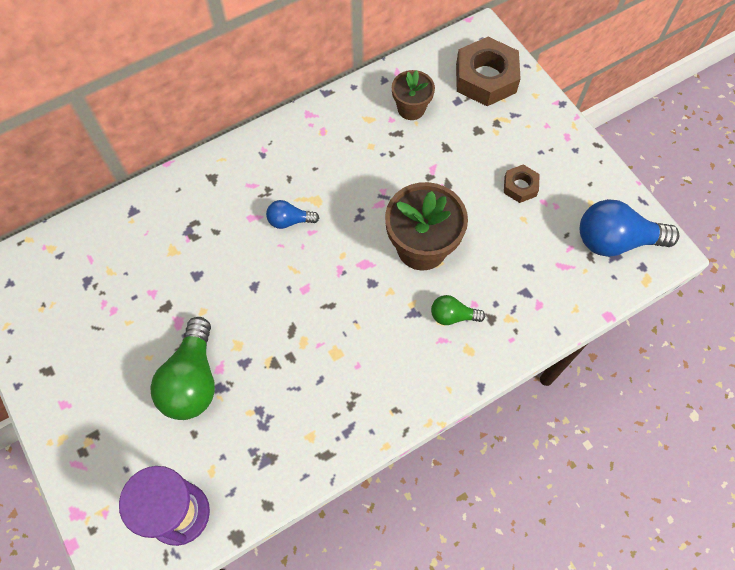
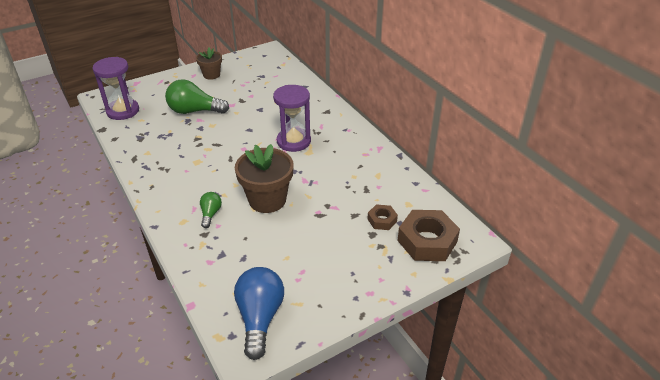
camera: 90 degrees right, 25 degrees down
(289, 221) = (293, 141): blue light bulb -> purple hourglass
(411, 108) = (389, 197): brown flower pot -> brown flower pot (211, 75)
(520, 186) = (317, 257): brown nut -> brown nut (382, 220)

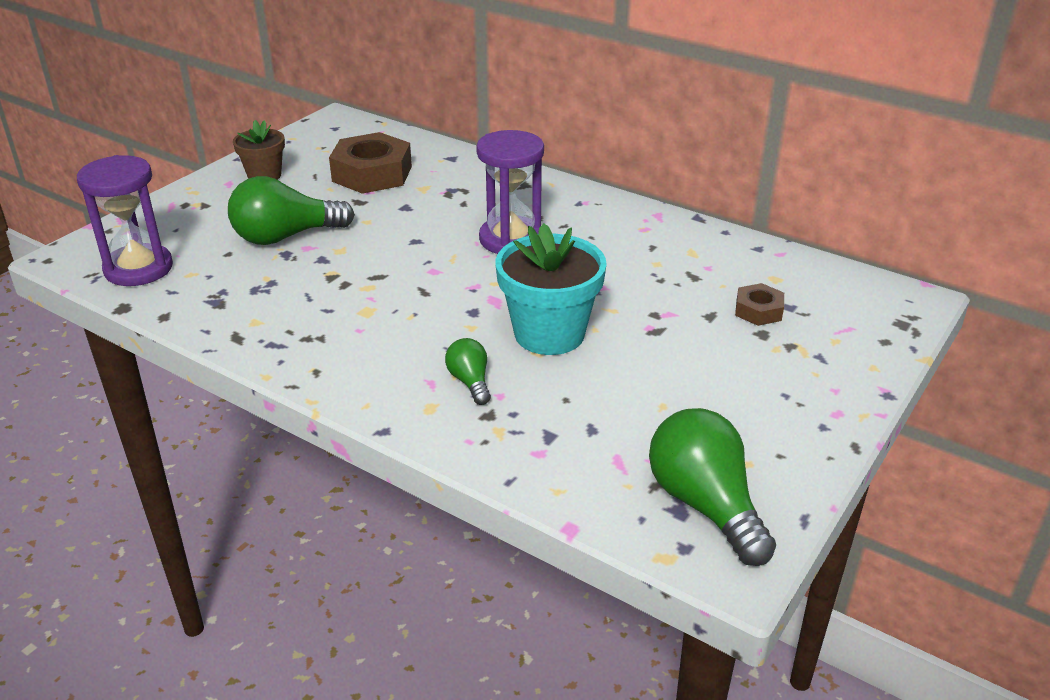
camera: 25 degrees left, 5 degrees down
(260, 318) = (705, 505): blue light bulb -> green light bulb
(267, 200) = (549, 334): brown flower pot -> turquoise flower pot
(427, 241) = (850, 319): brown nut -> brown nut (372, 174)

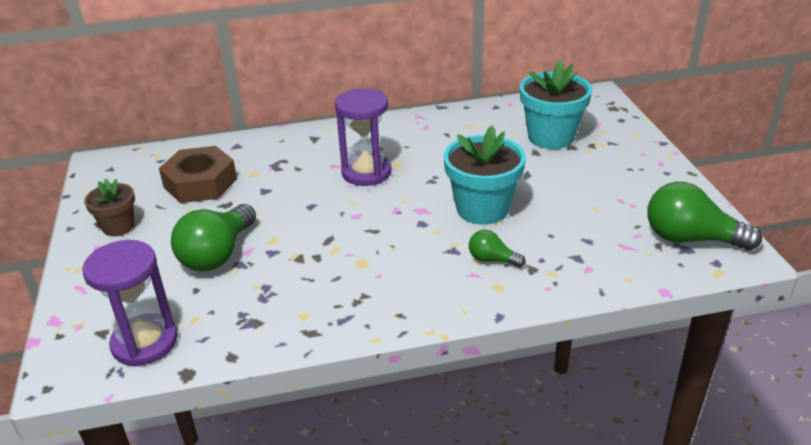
camera: 45 degrees left, 0 degrees up
(758, 311) = (551, 137): brown nut -> turquoise flower pot

